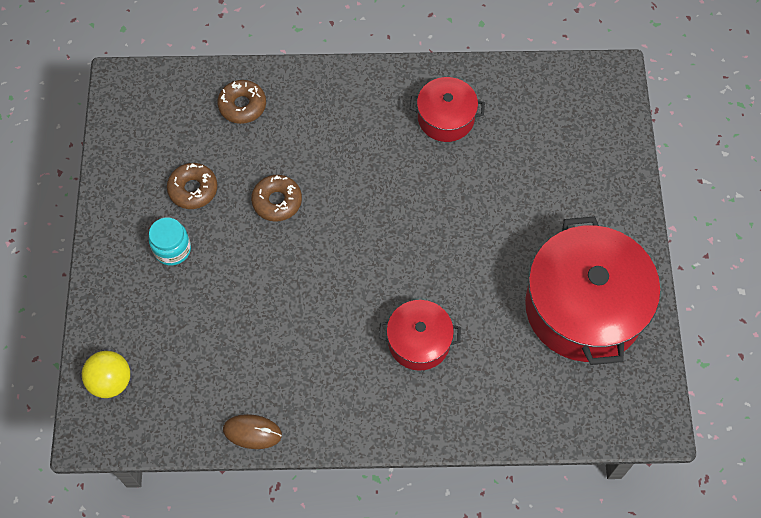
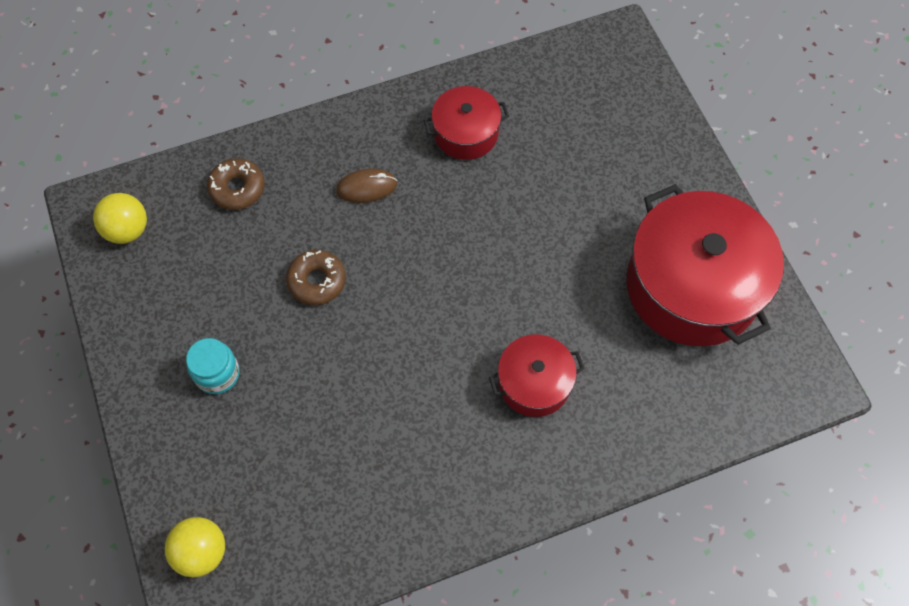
camera: 20 degrees left, 0 degrees up
(145, 112) = (127, 230): none -> yellow ball
(193, 189) = (216, 298): brown donut -> none
(252, 432) = (389, 551): brown mouse -> brown mouse (366, 187)

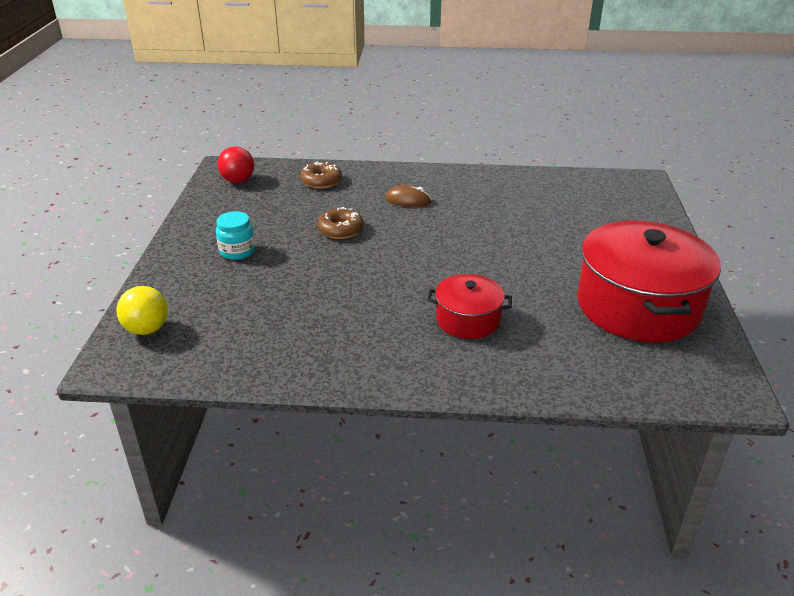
camera: 25 degrees right, 30 degrees down
(127, 230) = (238, 181): yellow ball -> red ball
(466, 133) = (497, 194): red pot -> none

